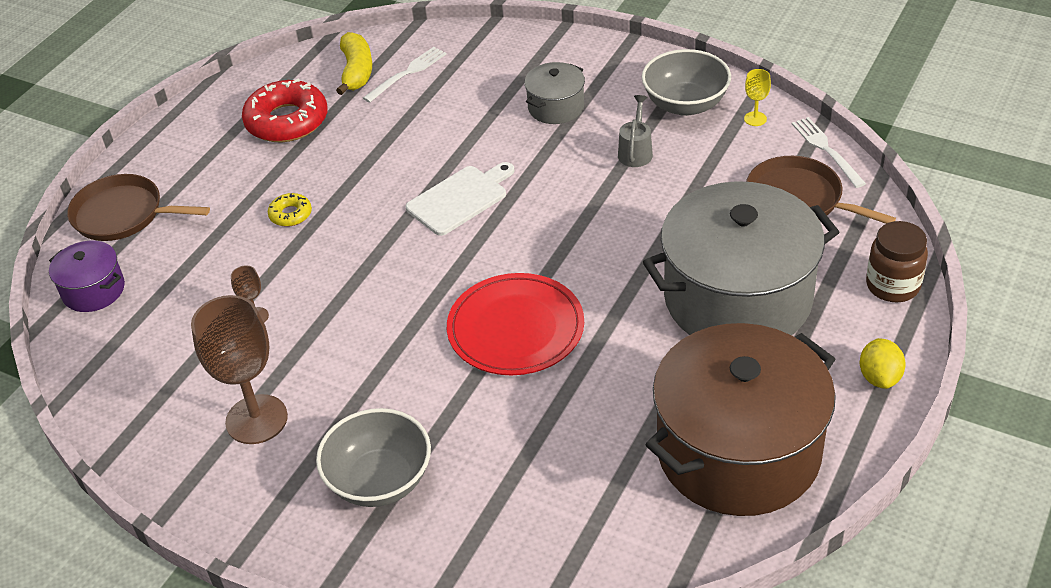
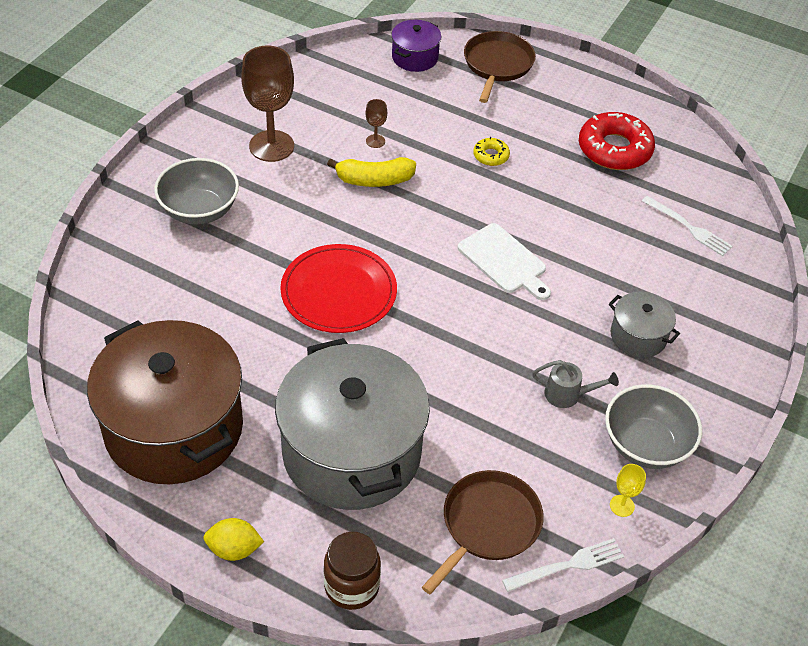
camera: 85 degrees right, 5 degrees up
(356, 71) = (689, 192): yellow banana -> yellow banana (374, 180)

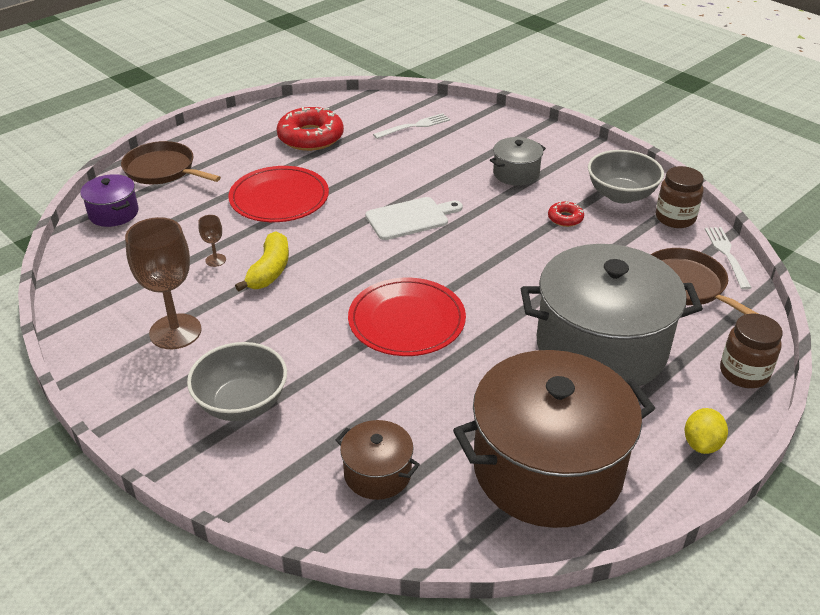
camera: 70 degrees left, 10 degrees down
(142, 313) = (377, 473): none -> brown pot
(491, 156) = (279, 198): yellow donut -> red plate
(568, 395) = (565, 218): grey watering can -> red donut
(622, 506) = (675, 218): yellow goblet -> brown jar

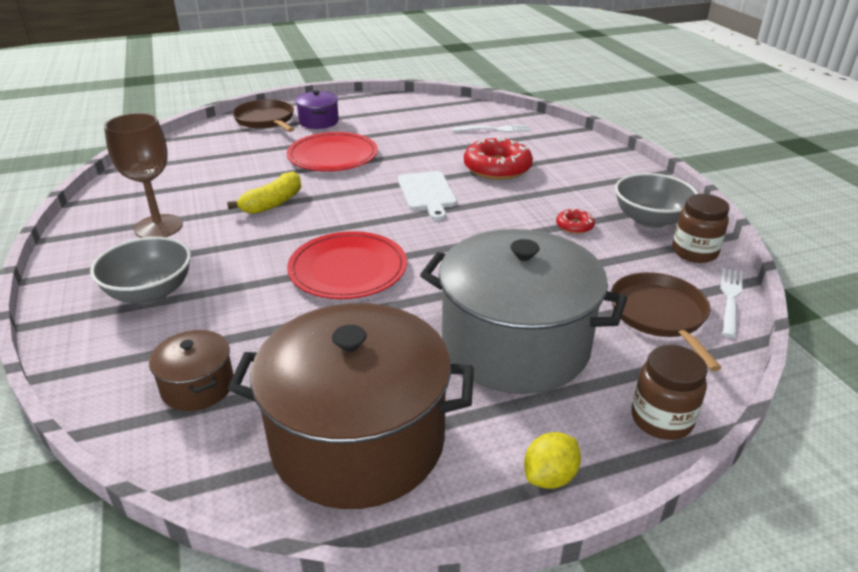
camera: 25 degrees right, 5 degrees down
(113, 213) = (202, 139): purple pot -> purple pot (319, 121)
(215, 260) = (240, 186): brown goblet -> none
(310, 137) = (399, 121): red donut -> red donut (497, 168)
(410, 218) = (427, 193): white cutting board -> white cutting board turned 75 degrees clockwise
(516, 173) = (556, 181): grey pot -> none

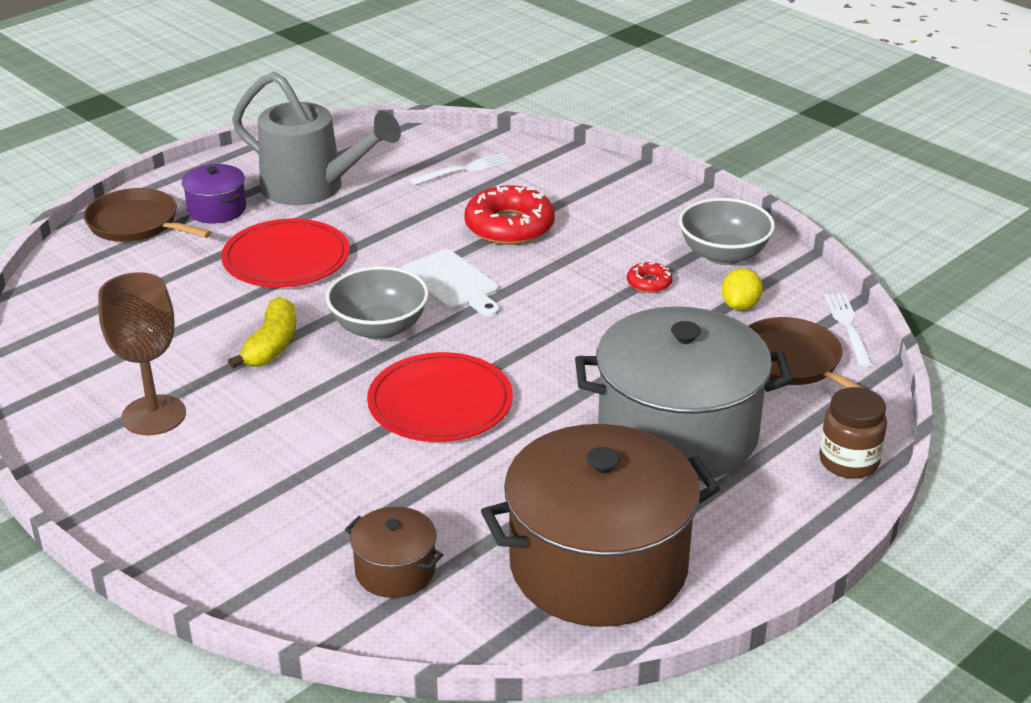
camera: 25 degrees left, 0 degrees up
(150, 293) = (235, 495): grey bowl -> grey bowl (379, 328)
(387, 121) = (313, 188): none -> grey watering can
(550, 477) = (786, 539): yellow lemon -> yellow lemon (740, 305)
(694, 252) = (788, 283): brown jar -> none

